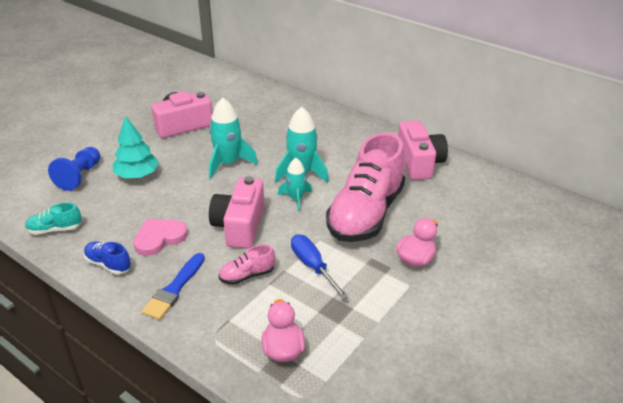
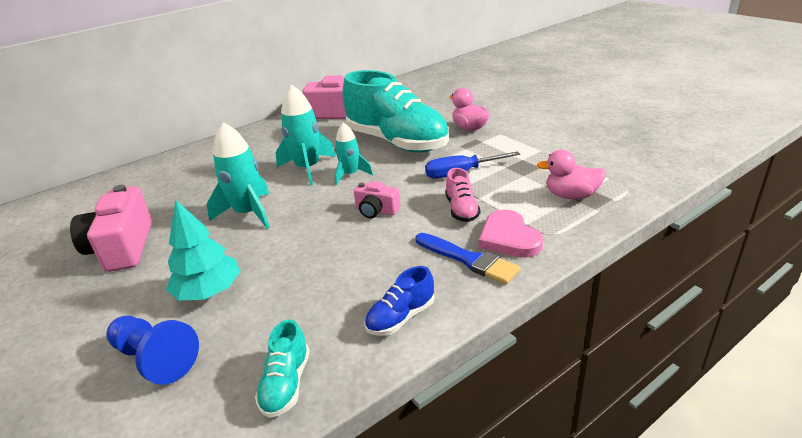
camera: 70 degrees left, 5 degrees down
(159, 238) = (367, 271): pink heart -> pink heart (509, 238)
(239, 226) = (376, 211): pink camera -> pink camera, size x0.53
(365, 214) = (397, 142): pink shoe -> turquoise shoe

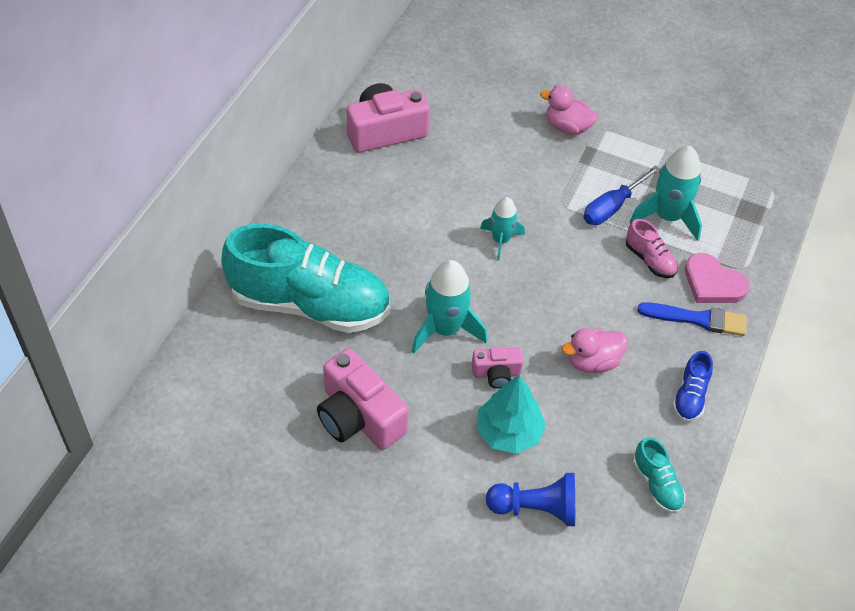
camera: 35 degrees left, 20 degrees up
(308, 168) = (443, 243): turquoise rocket -> turquoise rocket (667, 216)
(376, 211) = (572, 285): pink camera -> pink camera (496, 374)
(397, 142) = (506, 172): turquoise shoe -> turquoise shoe (310, 305)
(571, 196) = (731, 212): pink duck -> pink duck (592, 362)

